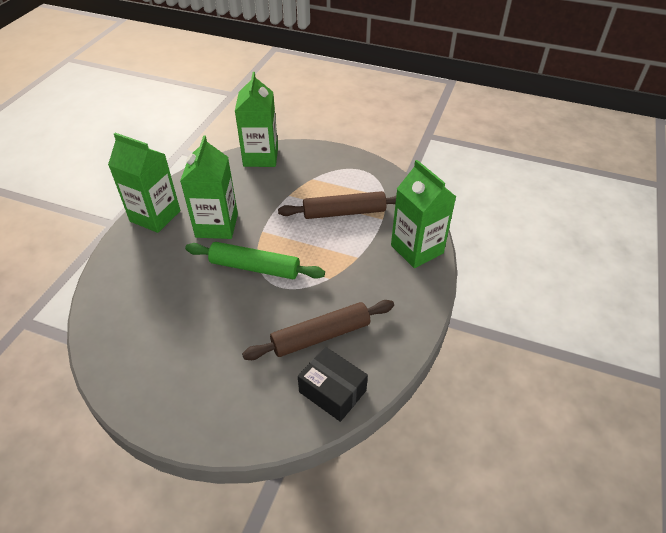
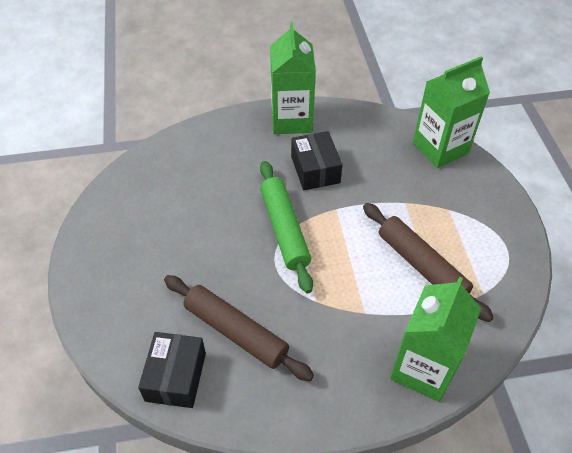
camera: 60 degrees right, 5 degrees up
(217, 225) = (315, 169): green carton -> black box

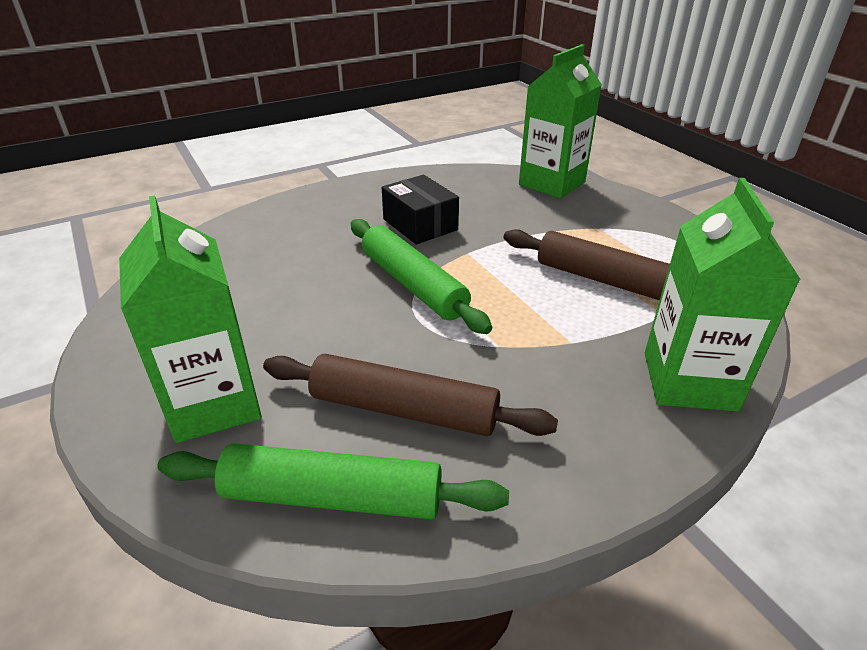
camera: 20 degrees left, 15 degrees down
(176, 376) = (332, 496): black box -> green rolling pin
(291, 120) = (366, 190): green carton -> green carton (214, 403)

